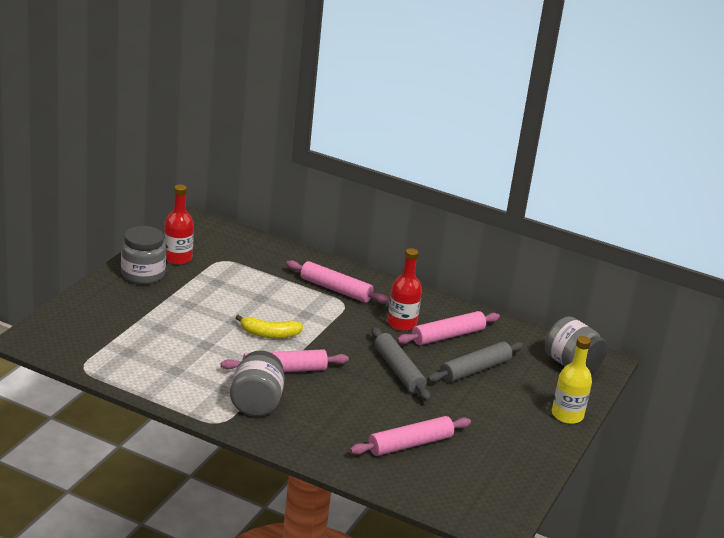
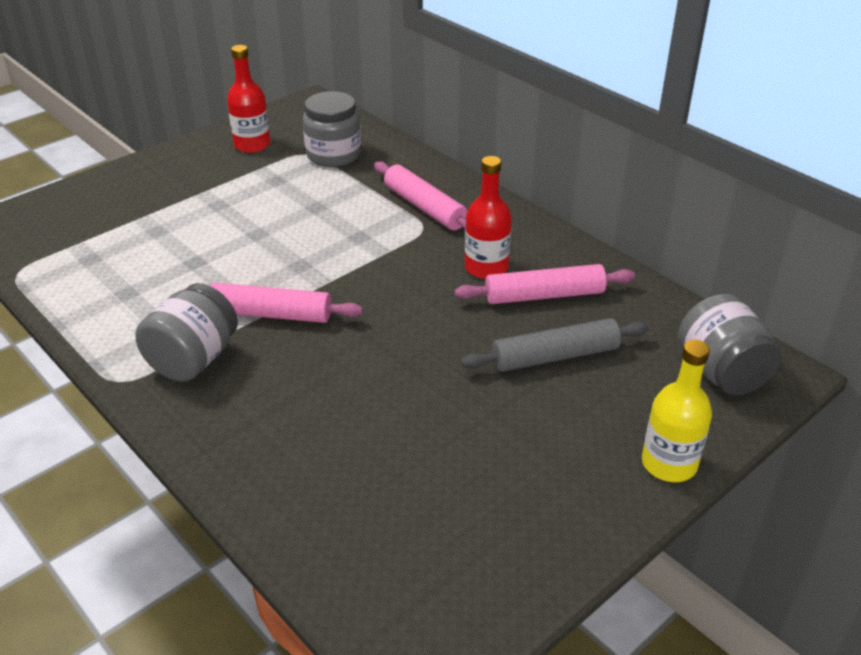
camera: 25 degrees right, 10 degrees up
(143, 274) = (194, 160): grey jar -> grey jar (333, 155)
(269, 334) = (290, 259): yellow banana -> none
(398, 371) = (434, 340): grey rolling pin -> none
(410, 444) = (371, 470): pink rolling pin -> none

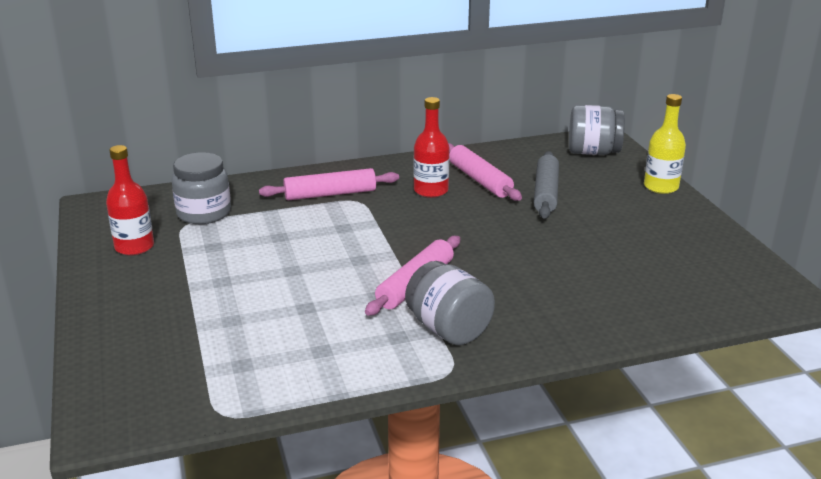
camera: 65 degrees left, 10 degrees down
(544, 295) = (480, 180): pink rolling pin -> pink rolling pin turned 45 degrees counterclockwise

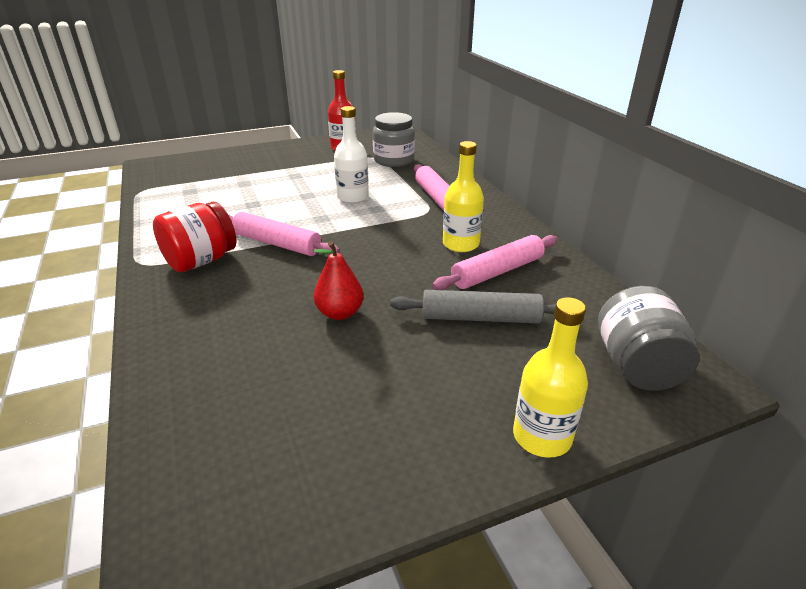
camera: 85 degrees right, 5 degrees up
(309, 241) = (353, 197): none -> white bottle
(431, 190) = (460, 244): red bottle -> yellow bottle
(448, 329) = (201, 261): grey jar -> red jar
(543, 248) = (340, 313): none -> red pear

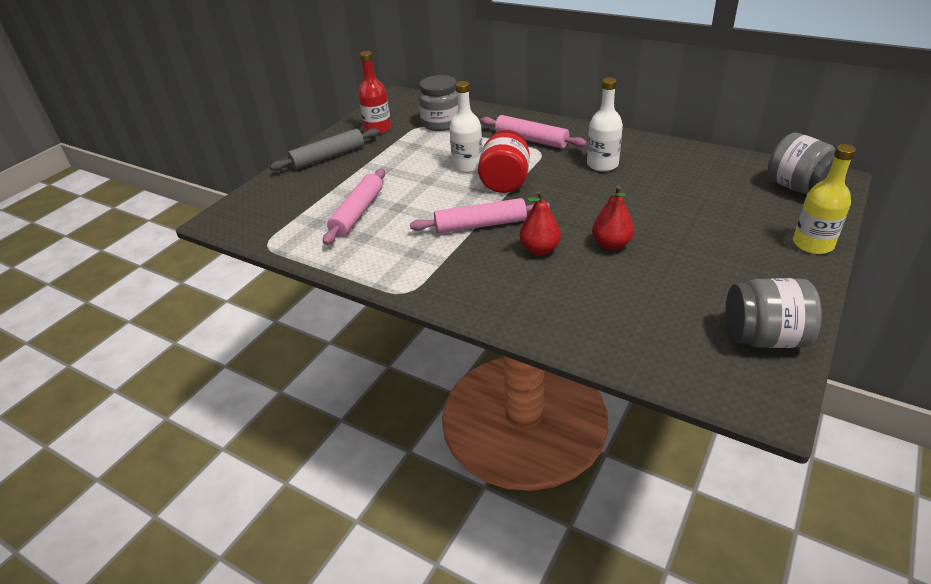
camera: 35 degrees left, 5 degrees up
(201, 261) = (449, 265): red jar -> red jar (505, 182)
(279, 285) = (539, 249): none -> red pear
(300, 495) = (763, 337): none -> grey jar
(460, 244) = (602, 164): yellow bottle -> white bottle
(480, 318) = (690, 203): grey rolling pin -> grey rolling pin (328, 157)
(497, 272) = (653, 171): pink rolling pin -> pink rolling pin (358, 213)

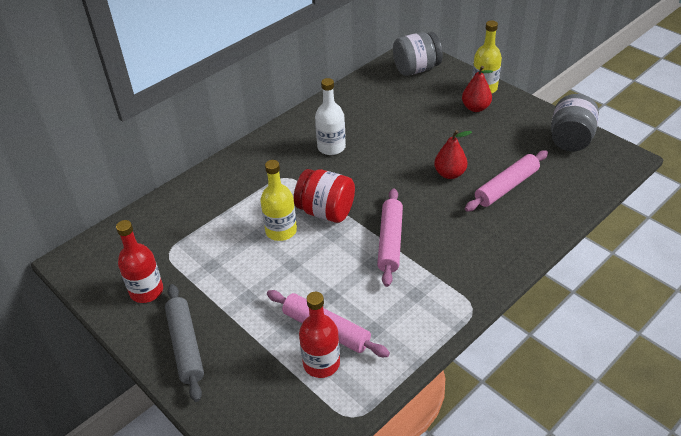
camera: 75 degrees left, 5 degrees up
(320, 218) = (321, 363): none -> red bottle
(441, 123) = (174, 234): grey jar -> none
(467, 166) = (281, 231): white bottle -> yellow bottle
(531, 140) = (258, 178): pink rolling pin -> pink rolling pin (506, 187)
(539, 249) = (441, 213): red pear -> red pear (475, 108)

